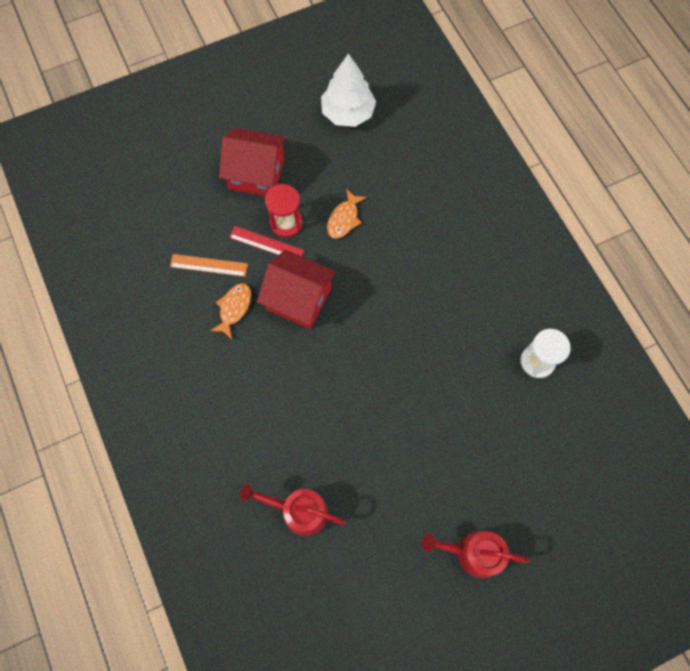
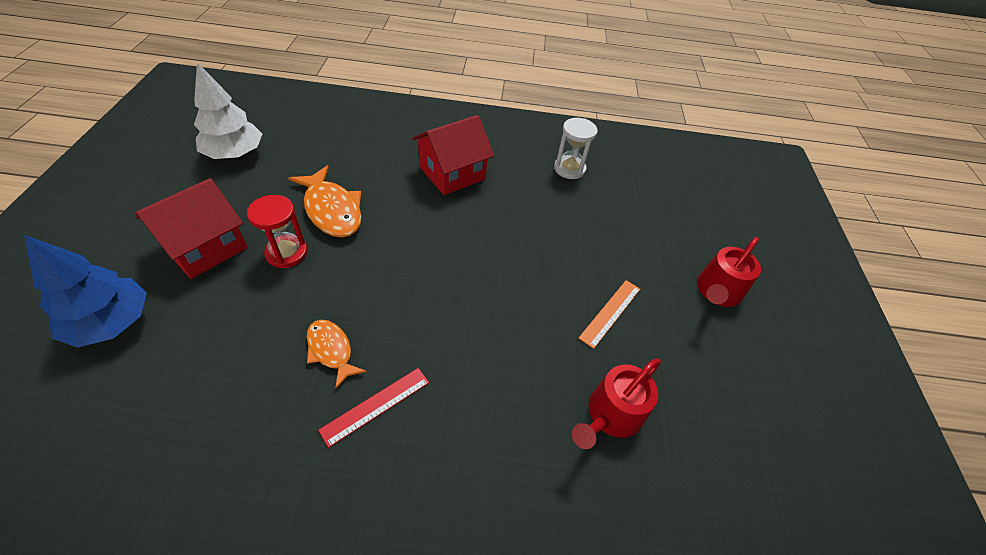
camera: 65 degrees left, 20 degrees down
(175, 179) = (111, 323): none -> blue tree
(208, 265) = (255, 347): orange ruler -> orange ruler (610, 313)
(266, 244) = (290, 281): red ruler -> red ruler (376, 405)
(298, 298) = (376, 286): red house -> red house (452, 173)
(344, 219) = (332, 210): orange fish -> orange fish, size x1.65

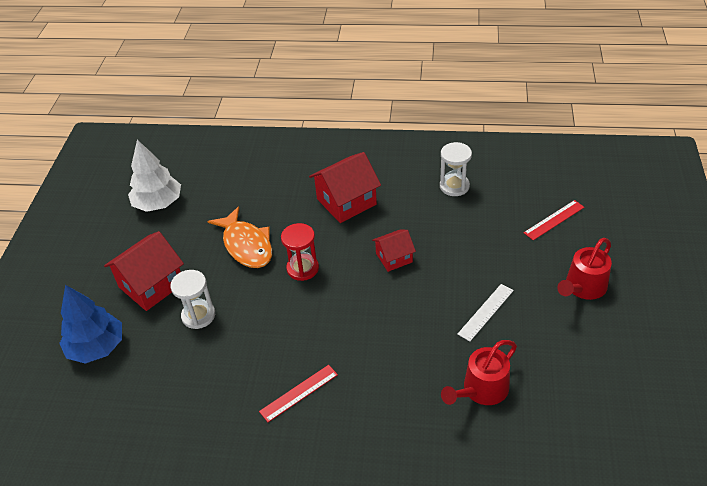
camera: 10 degrees right, 5 degrees down
(258, 290) = (198, 315): none -> white hourglass
(286, 253) = (215, 284): red hourglass -> red hourglass (302, 268)
(331, 350) = (261, 356): orange fish -> none
(503, 239) = (394, 258): none -> red house
(610, 313) = (486, 312): orange ruler -> white ruler
(677, 214) = (554, 220): none -> red ruler

